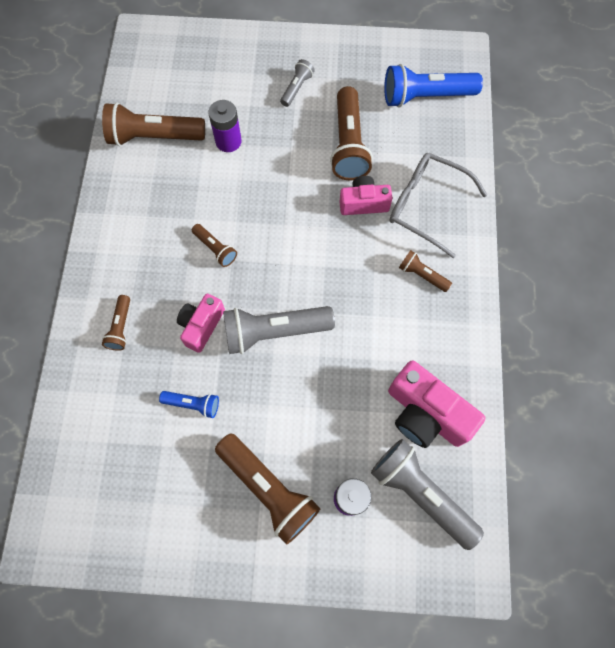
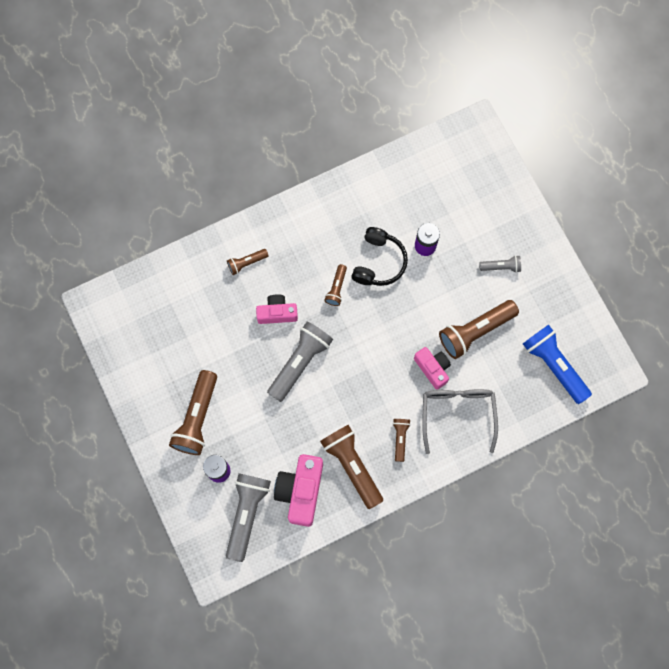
camera: 60 degrees right, 5 degrees up
(154, 137) = (397, 192): brown flashlight -> brown flashlight (352, 466)
(193, 404) = (223, 340): blue flashlight -> none
(216, 193) = (379, 262): none -> black headphones
(274, 332) = (300, 362): grey flashlight -> grey flashlight turned 75 degrees clockwise

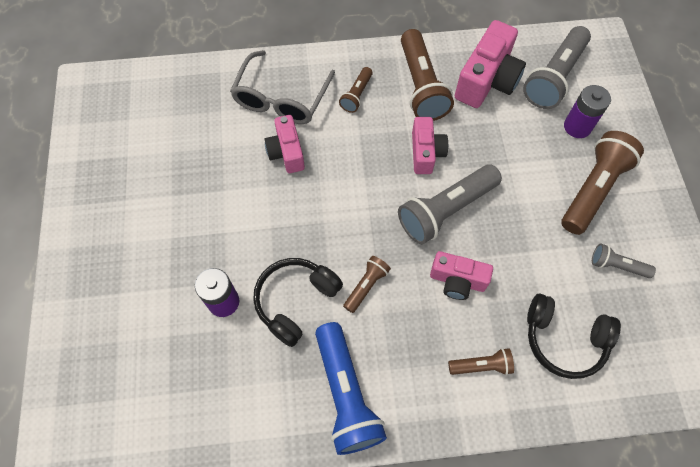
camera: 160 degrees left, 10 degrees down
(198, 298) = (564, 340): none -> black headphones
(329, 405) = (426, 153): none -> pink camera
(475, 332) = (216, 175): brown flashlight -> none
(501, 266) = (141, 240): grey flashlight -> grey flashlight (616, 266)
(553, 365) = (148, 111): blue flashlight -> blue flashlight (346, 394)

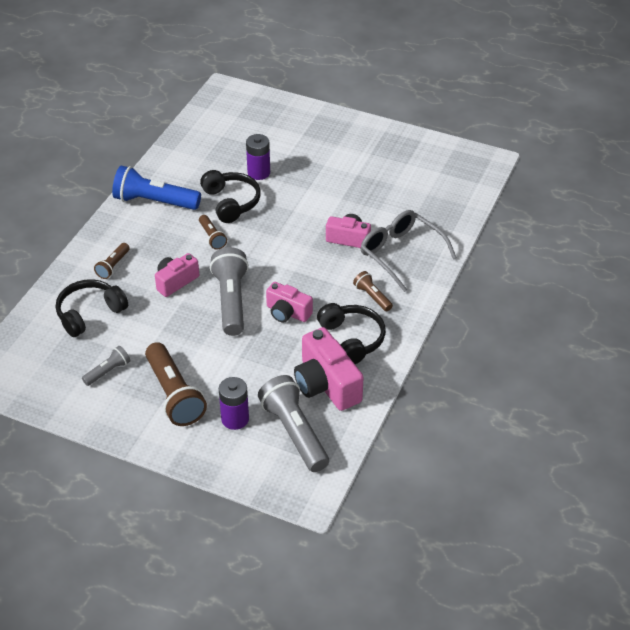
camera: 120 degrees right, 20 degrees down
(421, 86) = (352, 339): brown flashlight -> black headphones

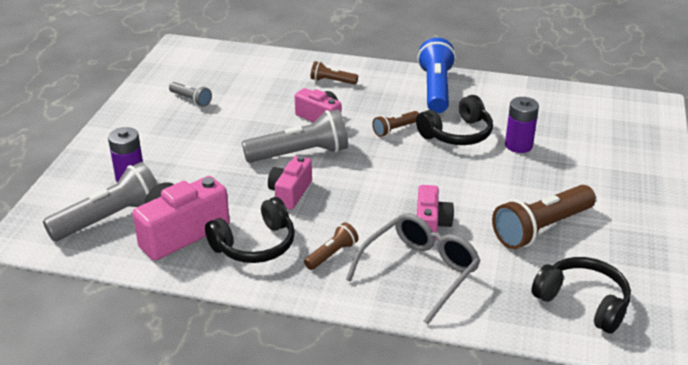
camera: 80 degrees right, 10 degrees down
(89, 313) = (265, 79): black headphones -> black headphones (583, 302)
(174, 395) = (163, 138): brown flashlight -> brown flashlight (541, 229)

